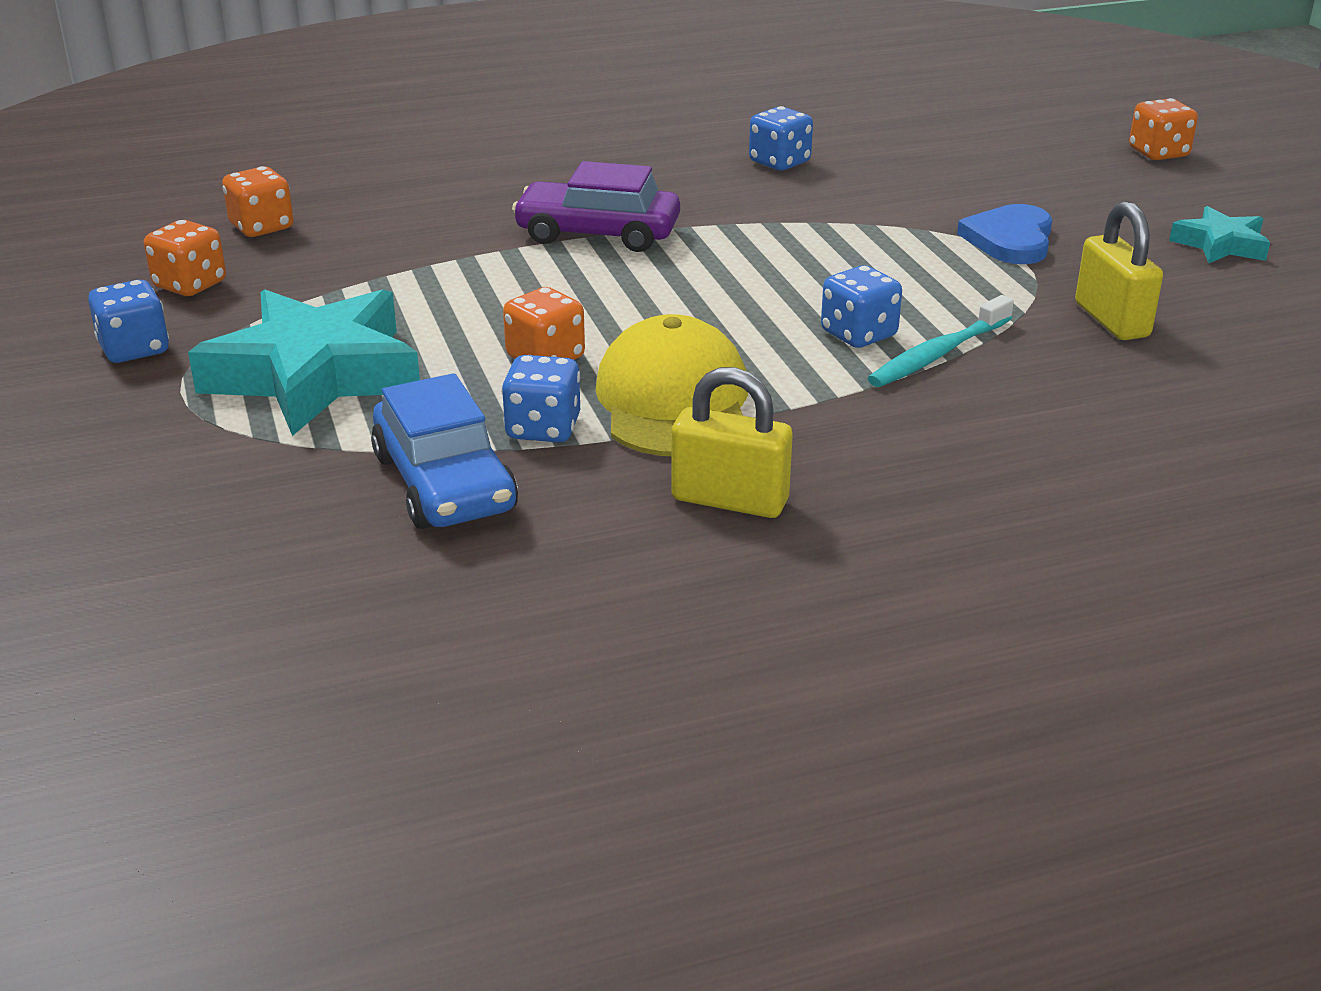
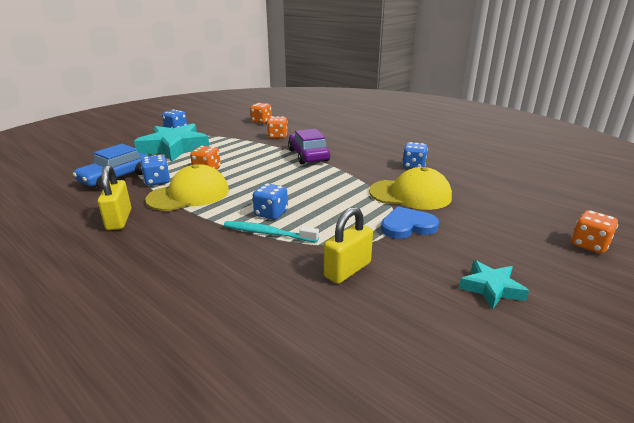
camera: 60 degrees right, 5 degrees down
(190, 285) = (218, 124): orange dice -> orange dice (277, 136)
(898, 202) = (410, 194): none -> yellow cap

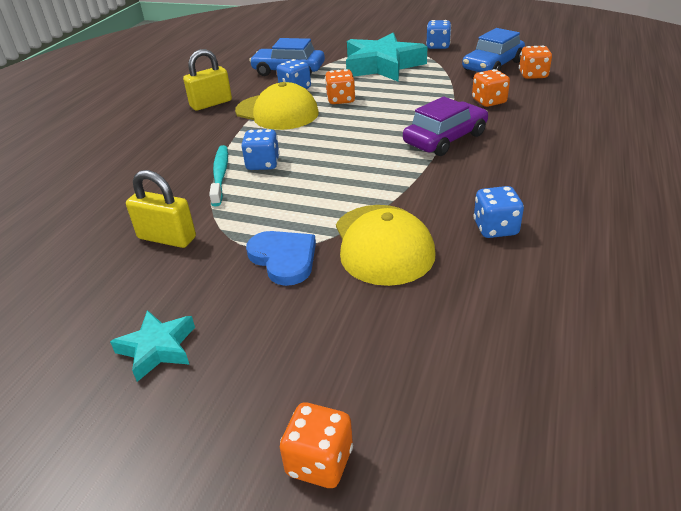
camera: 70 degrees right, 10 degrees up
(233, 125) = (492, 66): none -> blue car

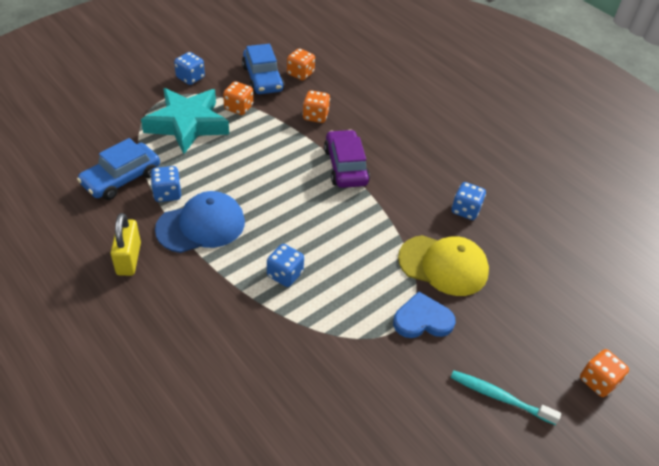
camera: 65 degrees left, 10 degrees up
(158, 348) = (471, 423): turquoise star -> none
(167, 238) = (344, 375): yellow padlock -> none
(220, 175) = (277, 307): turquoise toothbrush -> turquoise toothbrush (499, 397)
(277, 112) = (201, 225): yellow cap -> blue cap
(341, 100) = (223, 180): orange dice -> orange dice (238, 108)

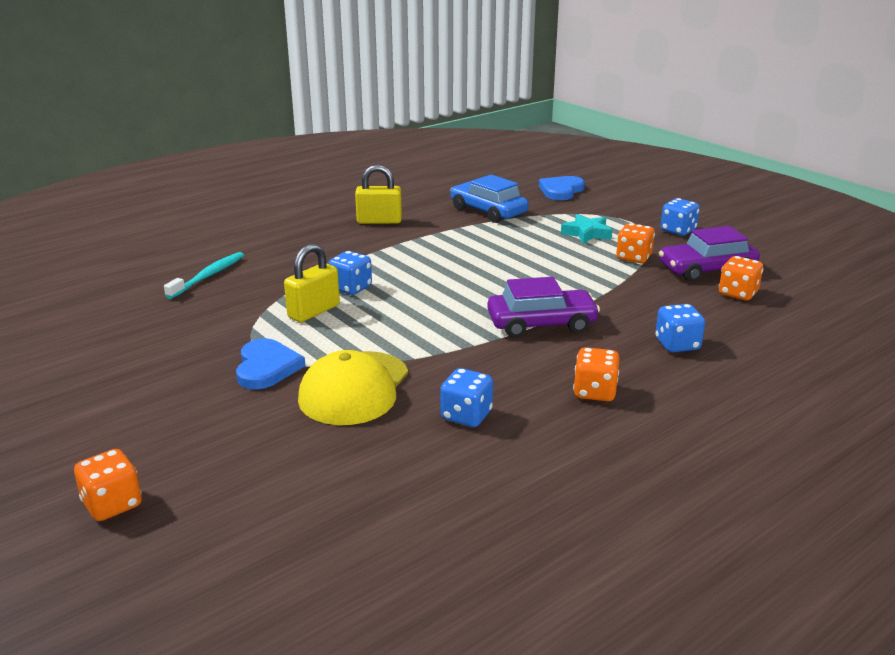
camera: 95 degrees right, 20 degrees down
(80, 126) = (561, 190): none -> blue heart
(167, 193) = (469, 230): blue dice -> blue dice (677, 345)
(187, 124) = (587, 233): turquoise star -> turquoise star, size x0.50
(201, 225) = (424, 247): blue cap -> none
(262, 79) = (707, 270): blue car -> purple car
(315, 116) = (642, 304): orange dice -> orange dice (594, 392)
(329, 297) = (314, 311): none -> yellow padlock
(499, 397) = (132, 413): turquoise toothbrush -> turquoise toothbrush (208, 276)

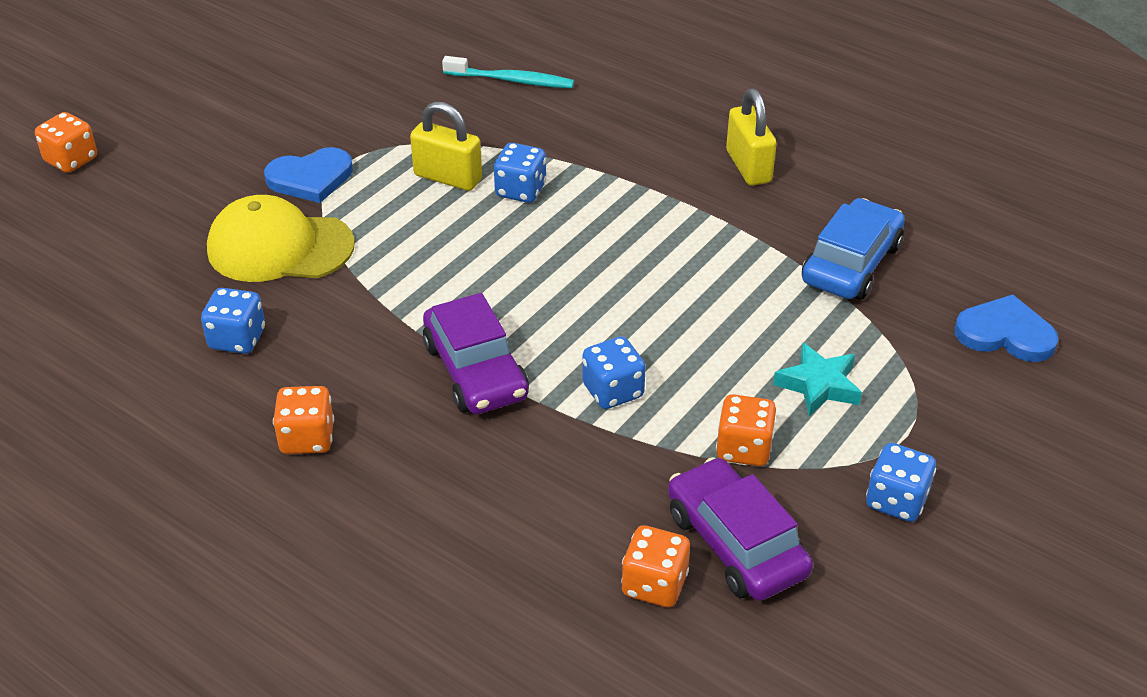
camera: 75 degrees right, 15 degrees up
(677, 345) = (453, 513): blue dice -> blue dice (613, 391)

